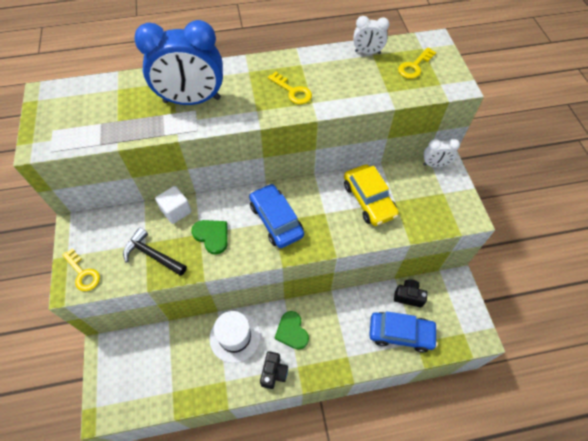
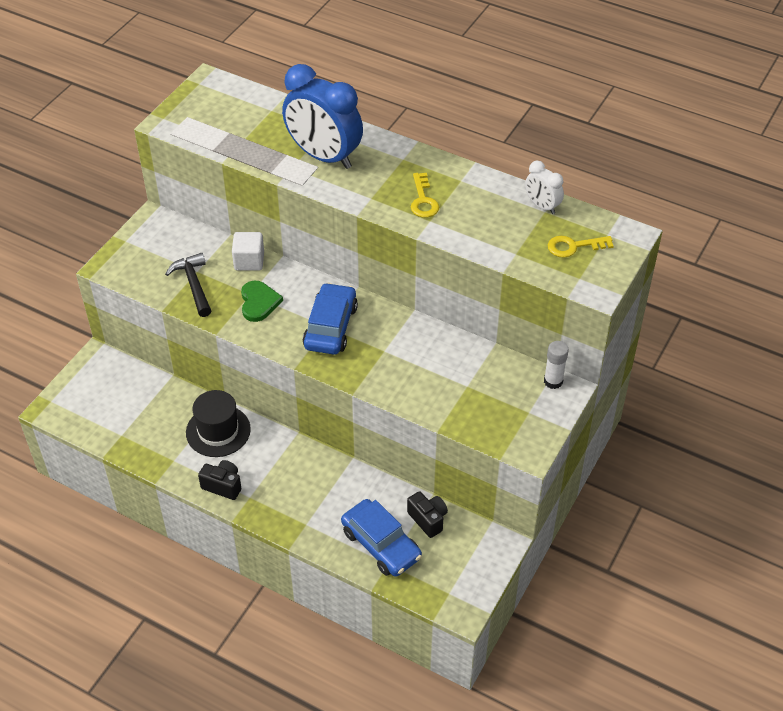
camera: 40 degrees right, 10 degrees down
(83, 273) = (125, 263): yellow key -> none
(235, 337) = (218, 431): white hat -> black hat
(274, 373) = (223, 486): black camera -> black camera turned 120 degrees counterclockwise
(292, 331) = (275, 464): green heart -> none
(369, 200) = (441, 368): yellow car -> none
(435, 165) = (553, 381): white clock -> white glue stick

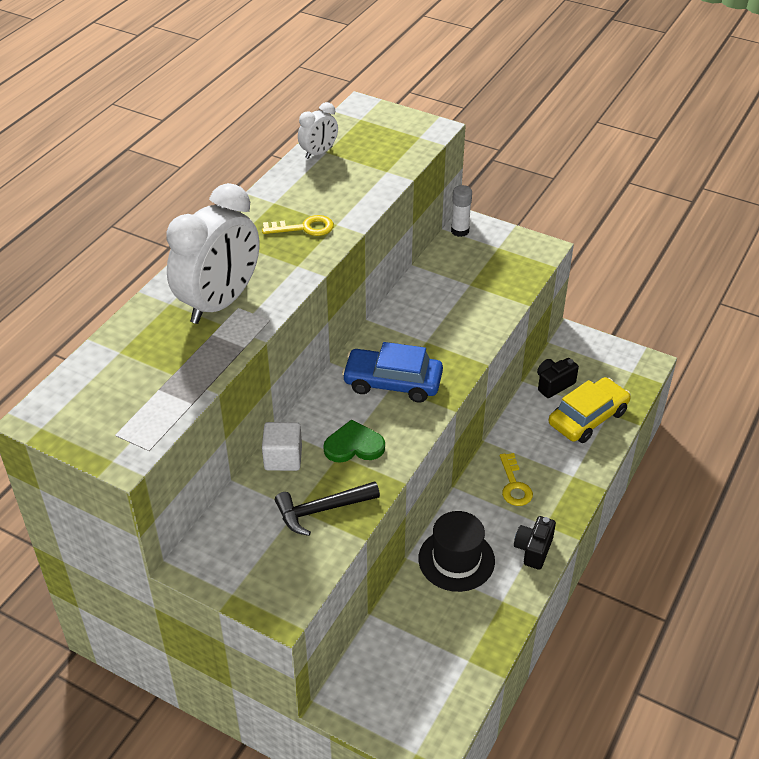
camera: 90 degrees left, 5 degrees down
(324, 156) = (220, 303): blue clock -> white clock
(381, 544) = (588, 418): blue car -> yellow car
(574, 246) = (377, 137): yellow key -> yellow key (514, 485)

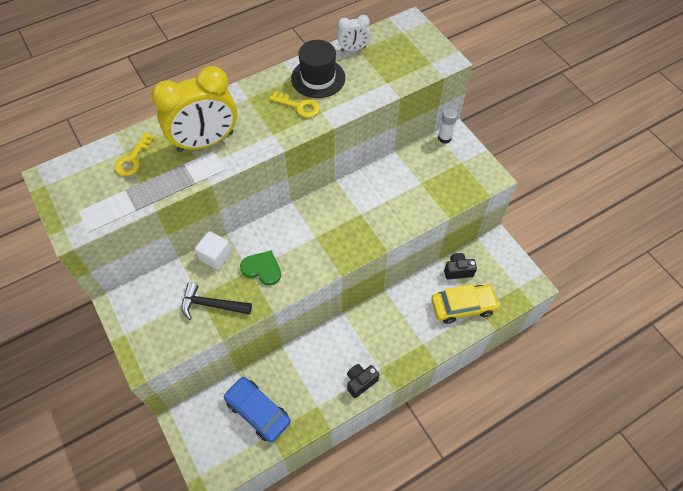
camera: 30 degrees right, 15 degrees up
(220, 303) = (206, 142): white clock -> yellow clock
(392, 383) = (317, 235): blue car -> blue car (258, 411)
(456, 560) = (309, 363): black hat -> black hat (318, 78)
(514, 485) = (380, 330): yellow key -> yellow key (133, 159)

